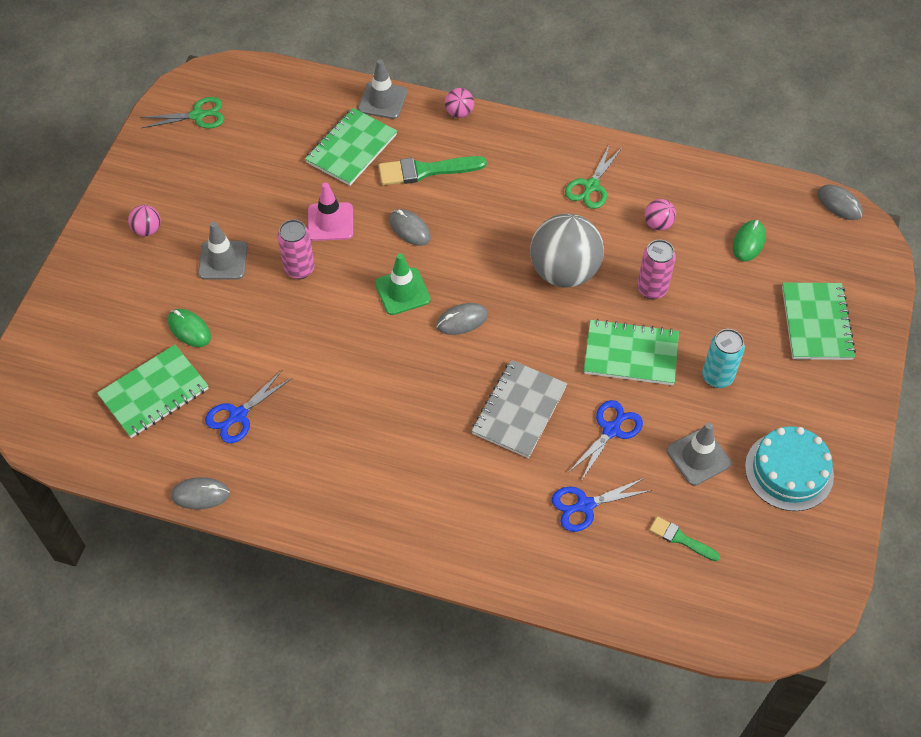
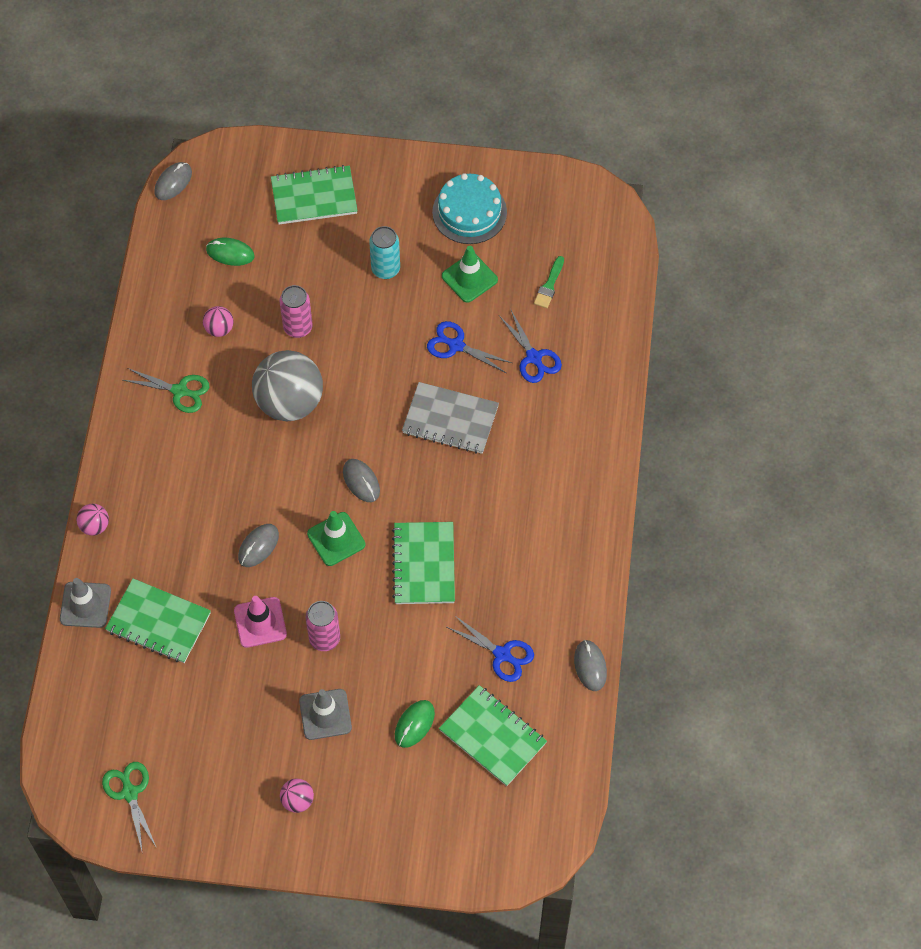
camera: 100 degrees left, 5 degrees up
(425, 171) = (180, 545): green brush -> none
(630, 354) = (374, 338): green notebook -> green notebook (424, 564)
(698, 457) = (469, 278): grey traffic cone -> green traffic cone

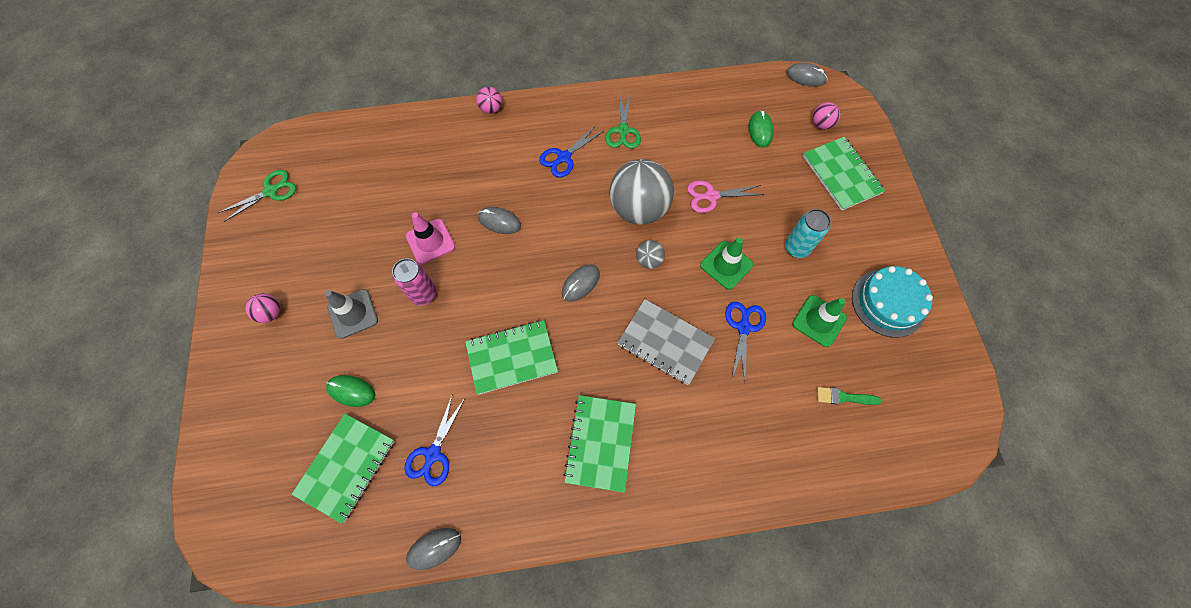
camera: 75 degrees right, 5 degrees up
(85, 605) = (424, 121): grey traffic cone -> none
(158, 622) = (418, 171): green notebook -> green notebook (601, 443)
(219, 329) = (688, 142): pink ball -> pink ball (821, 124)
(298, 327) = (711, 196): pink can -> pink scissors
(336, 539) = (520, 278): green traffic cone -> green traffic cone (726, 265)
(355, 409) = (649, 260): none -> grey ball
(450, 420) = (665, 342): grey notebook -> grey notebook turned 60 degrees counterclockwise
(534, 357) = (758, 402): blue scissors -> blue scissors (564, 157)

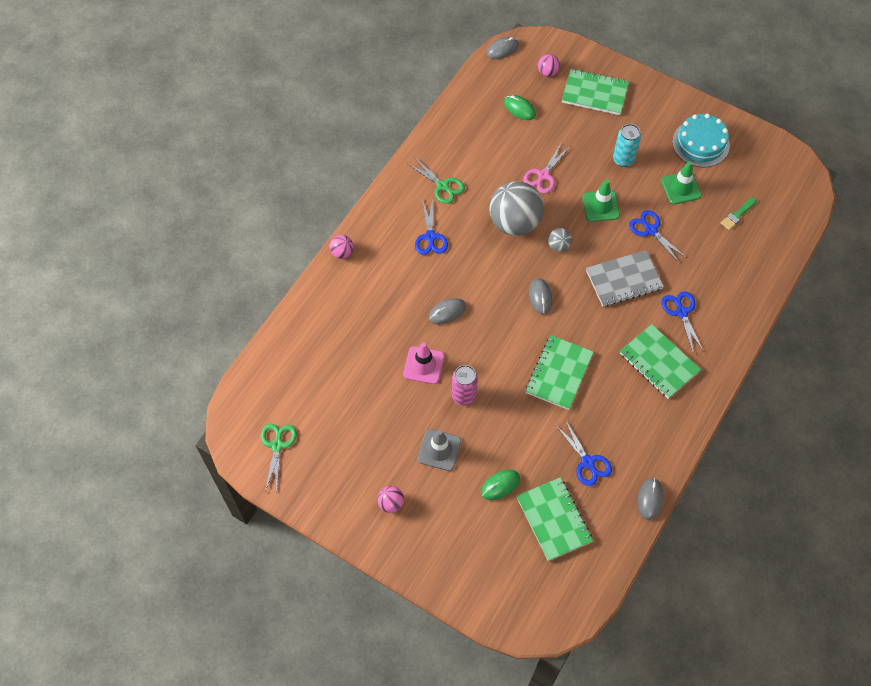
camera: 50 degrees left, 5 degrees down
(677, 423) = (681, 312): none -> blue scissors

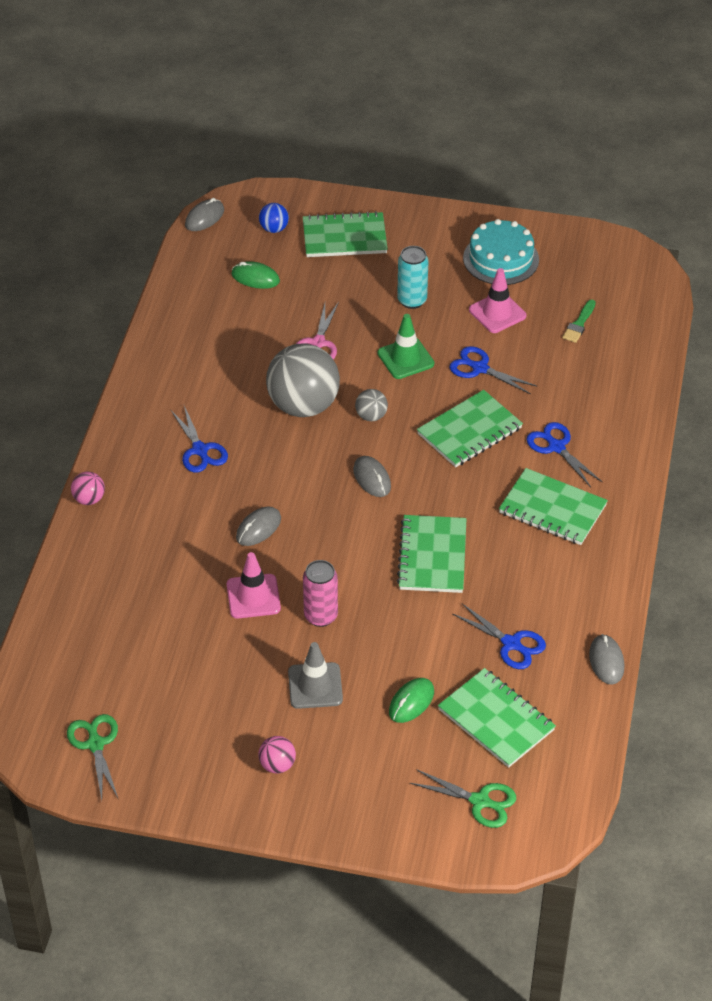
camera: 20 degrees left, 15 degrees down
(442, 186) = (191, 389): green scissors -> green scissors (480, 801)
(547, 72) = (274, 229): pink ball -> blue ball
(623, 280) = (469, 431): grey notebook -> green notebook
(681, 188) = (497, 313): green traffic cone -> pink traffic cone

